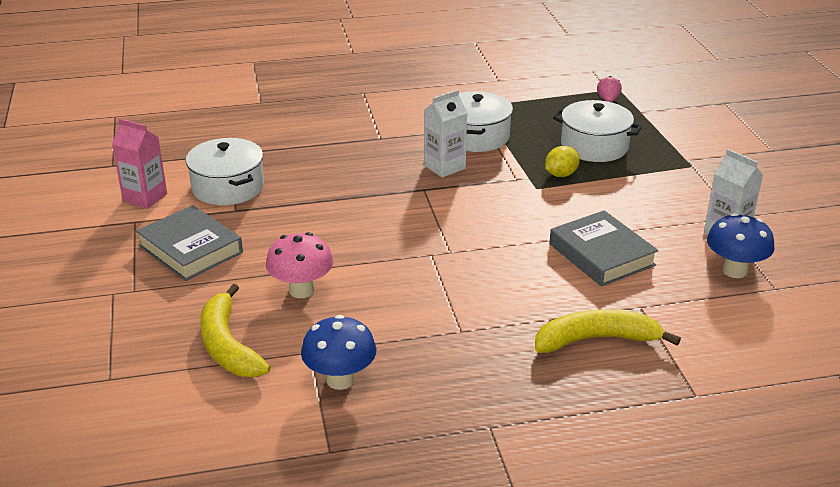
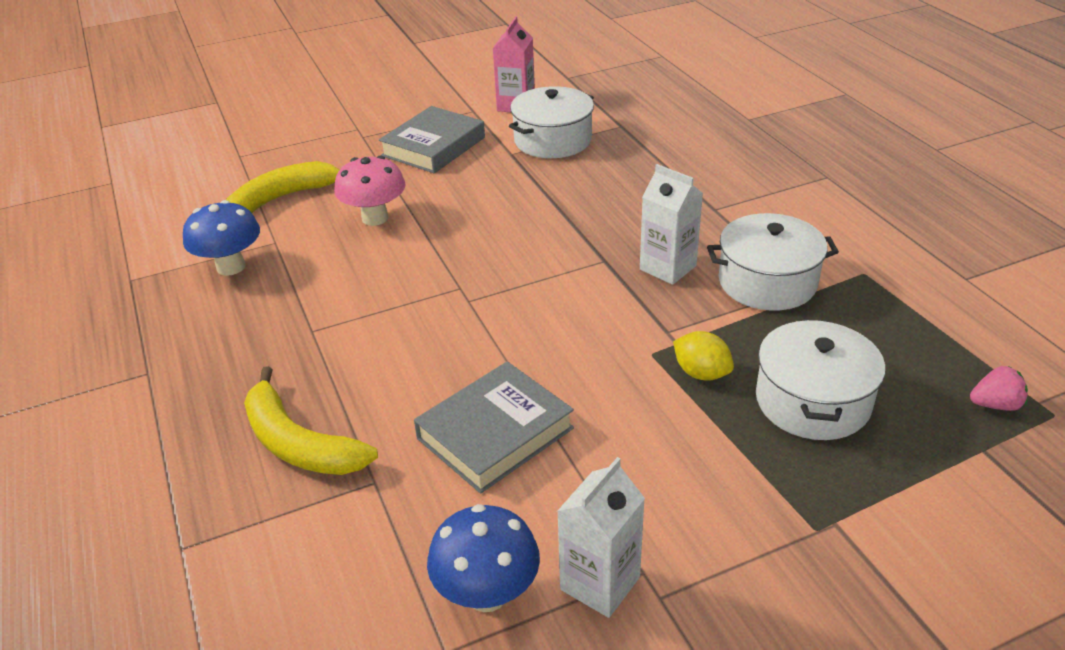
camera: 80 degrees right, 5 degrees up
(596, 340) = (298, 443): yellow banana -> yellow banana turned 150 degrees clockwise

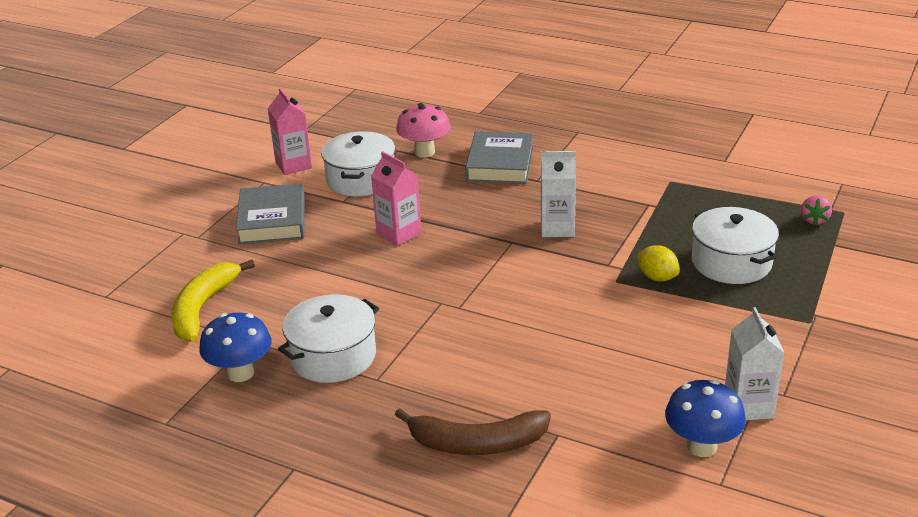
camera: 40 degrees left, 5 degrees down
(298, 443) = (476, 443): yellow banana -> brown banana
(375, 218) = (305, 288): pink mushroom -> pink mushroom (424, 152)
(495, 433) = (589, 370): grey book -> grey book (500, 164)
(515, 204) = (399, 233): none -> pink carton
(701, 373) = (657, 277): yellow lemon -> yellow lemon turned 45 degrees clockwise
(767, 282) = (625, 210): white pot -> white pot (333, 356)
(995, 405) = (814, 220): pink strawberry -> pink strawberry turned 150 degrees clockwise

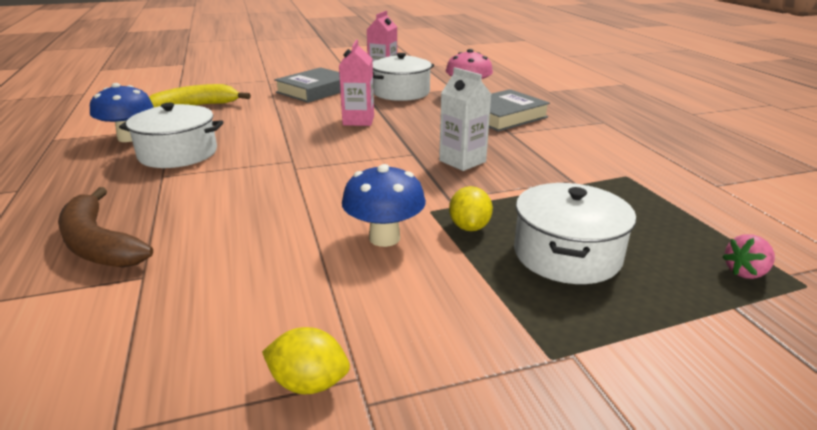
camera: 45 degrees right, 5 degrees down
(701, 446) = (189, 380): blue mushroom -> blue mushroom (384, 238)
(748, 406) = (309, 383): white carton -> yellow lemon

